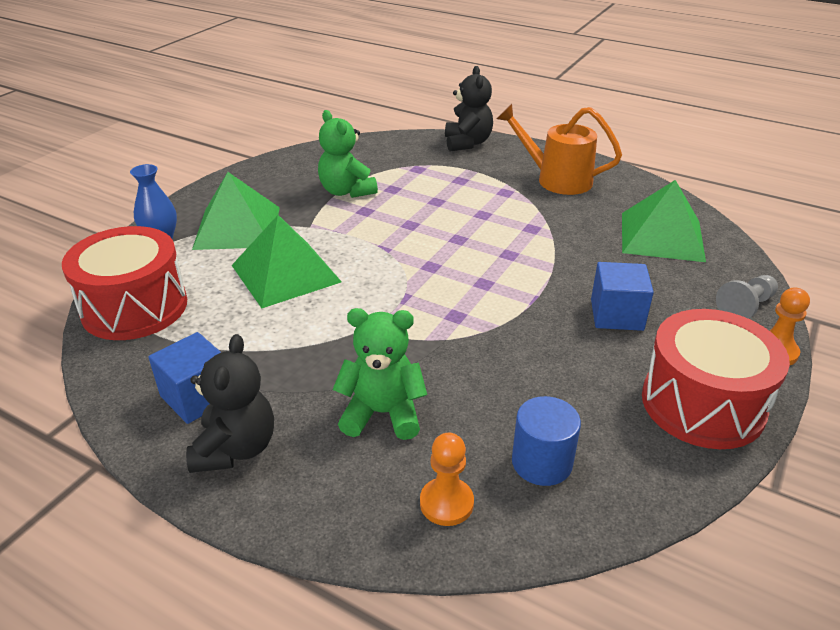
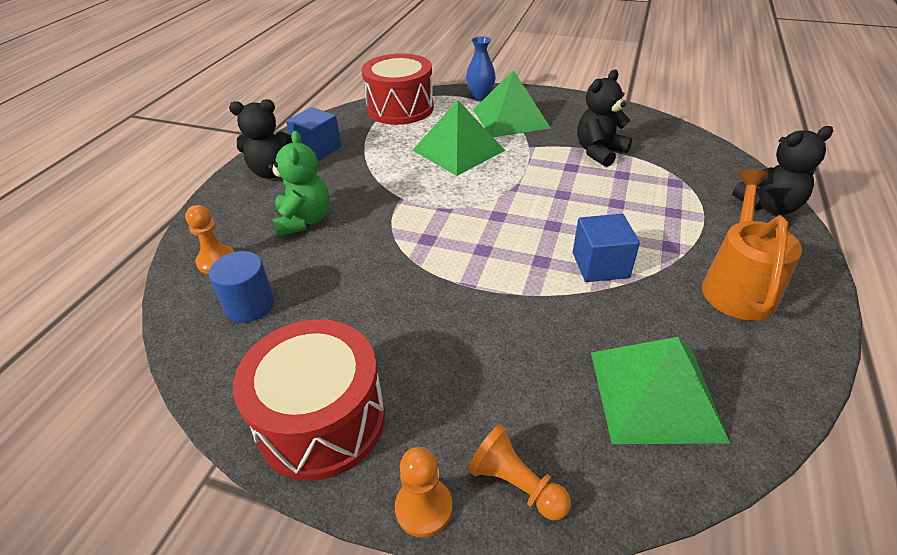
camera: 80 degrees right, 5 degrees up
(346, 191) = (599, 152): green teddy bear -> black teddy bear
(616, 315) = (459, 348): blue cube -> blue cube (600, 265)
(745, 307) = (515, 484): grey pawn -> orange pawn

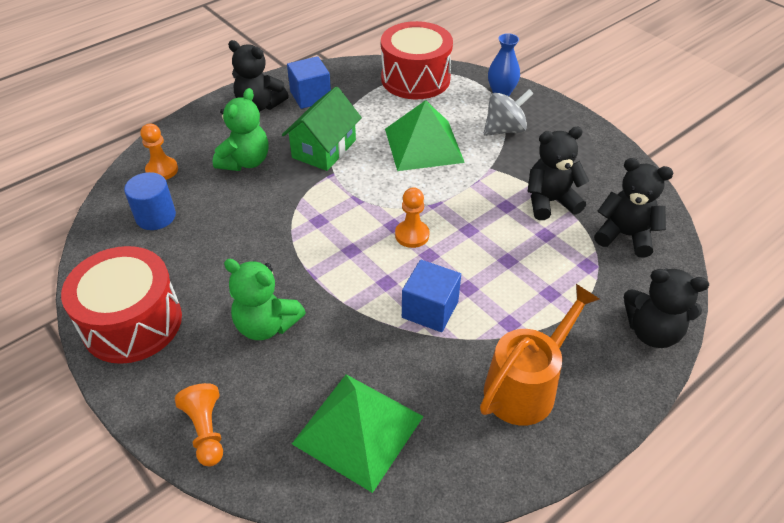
camera: 30 degrees right, 5 degrees up
(373, 183) = (324, 149): none -> green house
(424, 508) = (141, 412): orange pawn -> orange pawn (412, 235)
(471, 348) = (266, 325): none -> green teddy bear
(511, 118) = (505, 129): green pyramid -> grey spinning top
(675, 153) = (625, 235): none -> black teddy bear

